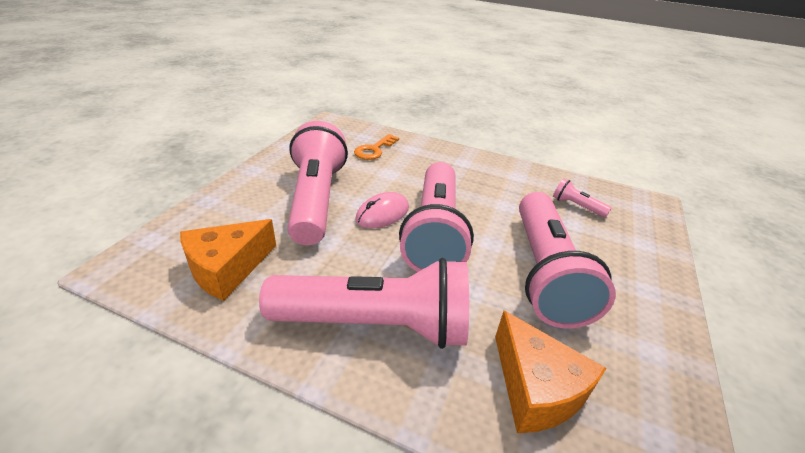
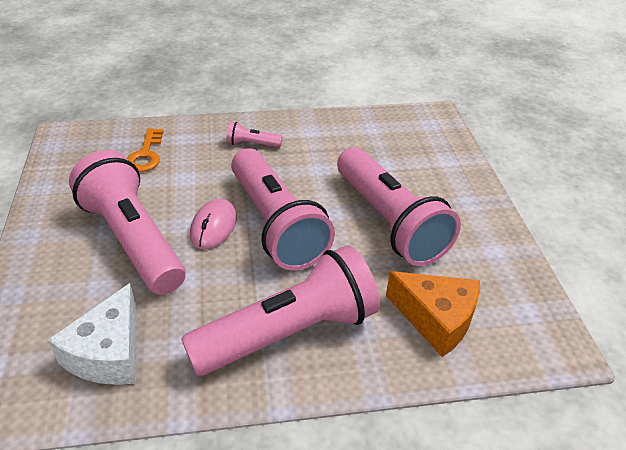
camera: 30 degrees left, 5 degrees up
(227, 268) = (109, 353): orange cheese -> white cheese
(576, 206) = (378, 144): pink flashlight -> pink flashlight (252, 144)

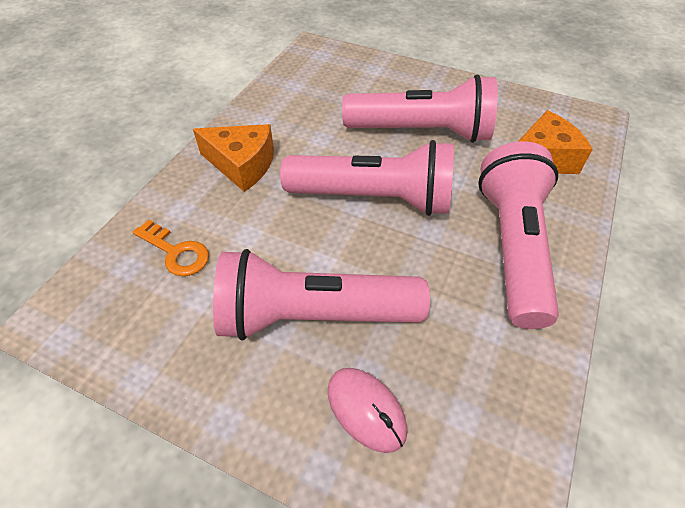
camera: 55 degrees left, 10 degrees up
(109, 353) = (469, 394): white cheese -> none
(213, 226) = (343, 242): pink mouse -> pink mouse (366, 409)
(252, 144) = (242, 165): pink flashlight -> orange cheese

